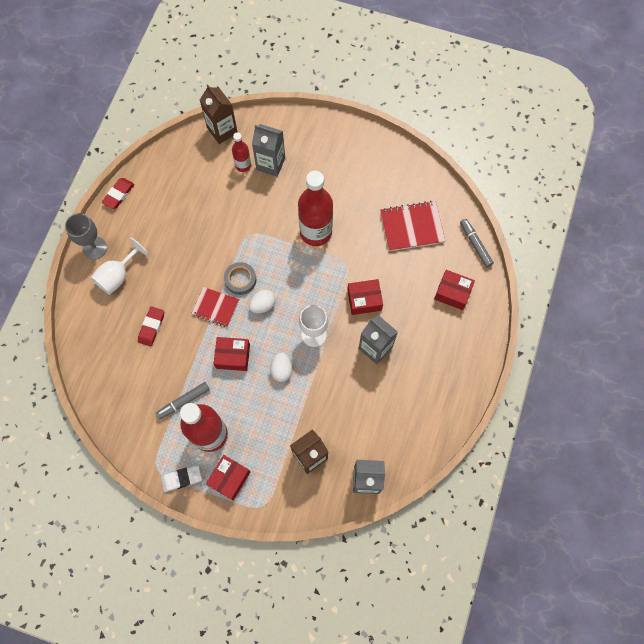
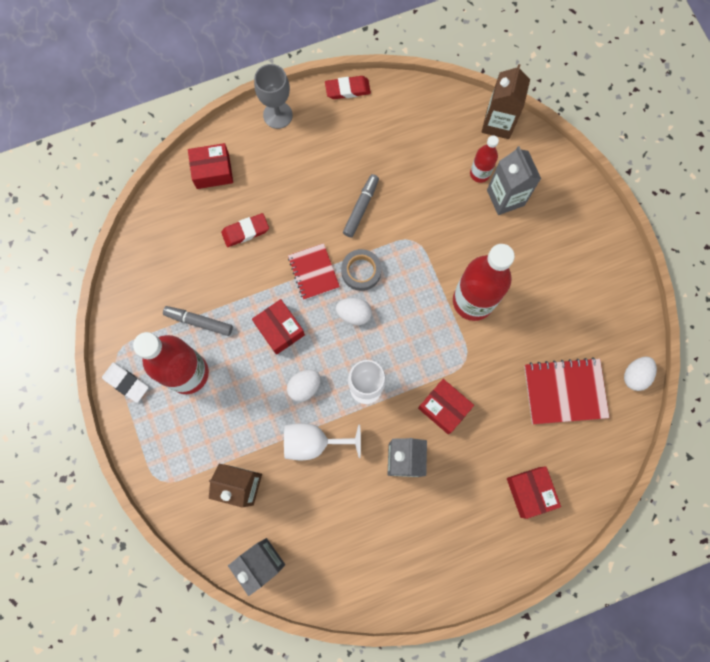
camera: 50 degrees right, 5 degrees up
(118, 276) = (269, 159): white goblet -> white goblet (314, 442)
(229, 478) = (160, 427): red box -> red box (212, 171)
(412, 227) = (564, 391): red notebook -> red notebook turned 45 degrees counterclockwise
(435, 183) = (635, 375): none -> white egg
(475, 245) = (604, 473): grey marker -> grey marker (361, 208)

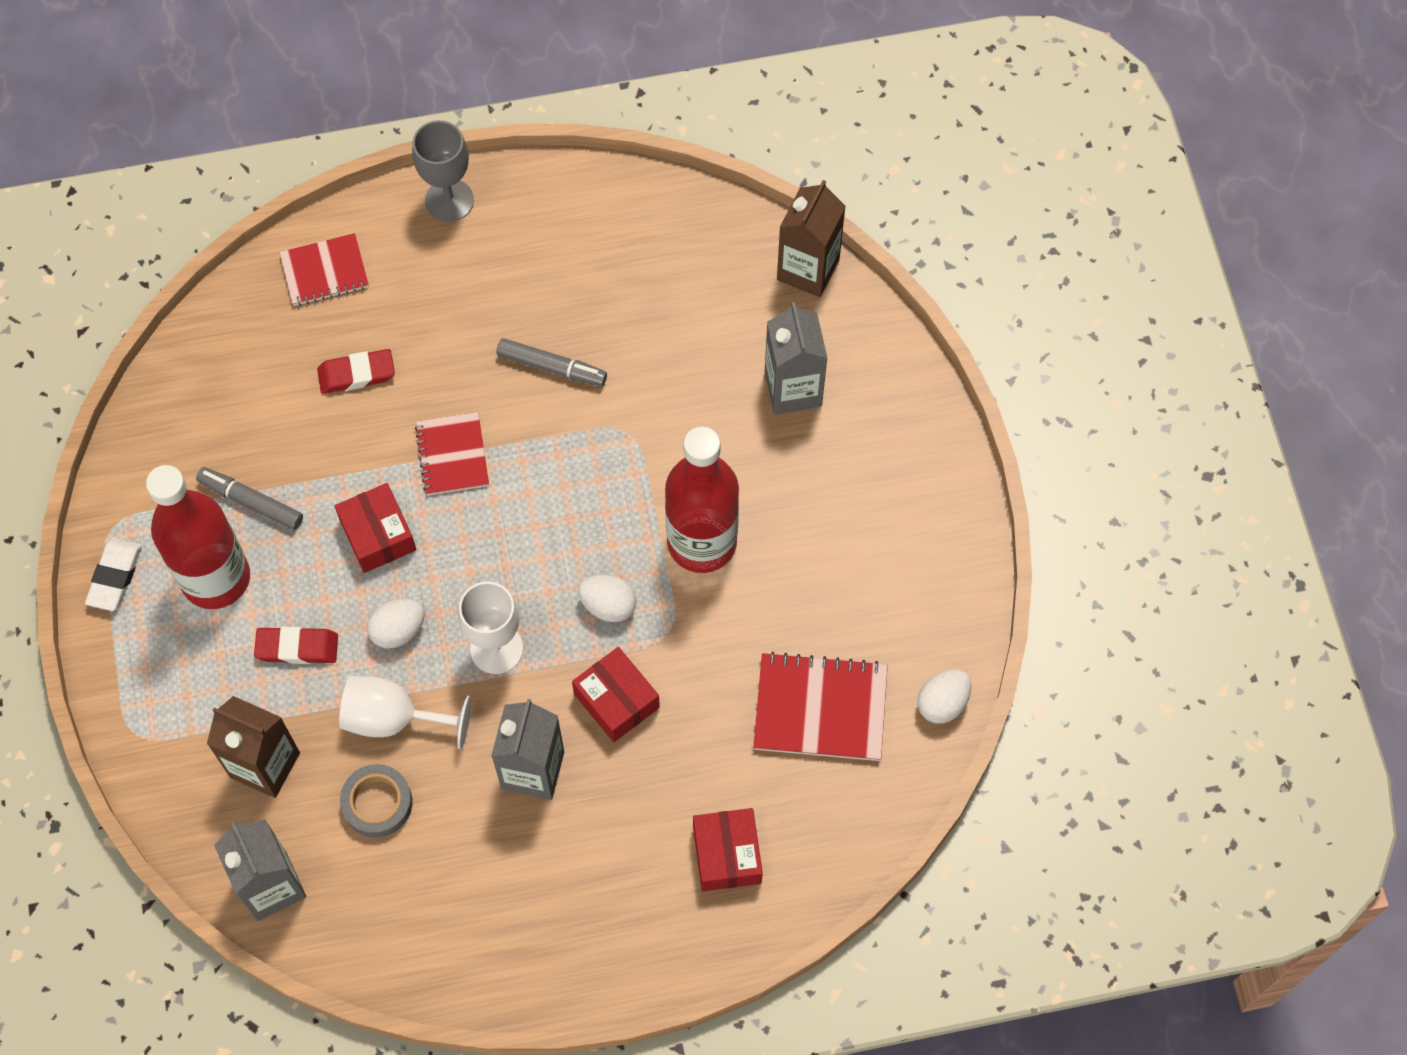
camera: 10 degrees right, 10 degrees down
(126, 383) = (115, 576): white eraser -> white eraser turned 60 degrees clockwise
(212, 171) = (324, 271): red box -> red notebook
(347, 89) = (572, 178): red eraser -> red eraser (297, 647)
(354, 314) = (503, 531): white egg -> white egg (608, 605)
(361, 208) = (552, 367): grey marker -> grey marker turned 75 degrees clockwise
(361, 271) = (530, 466): grey tape -> grey tape (377, 803)
(479, 173) = (759, 344): red bottle -> none

